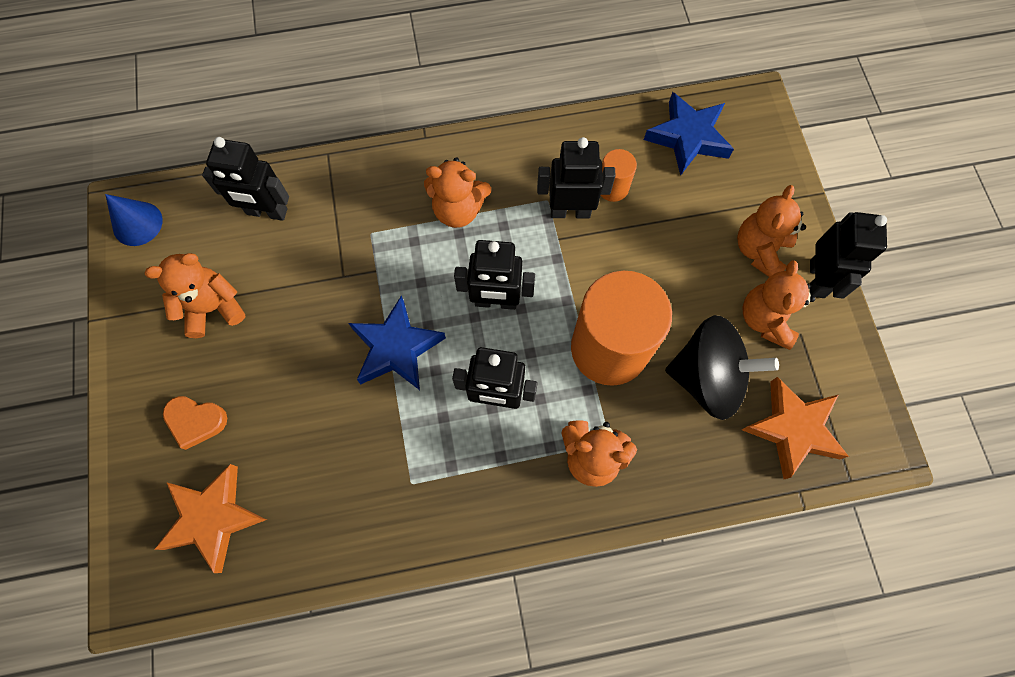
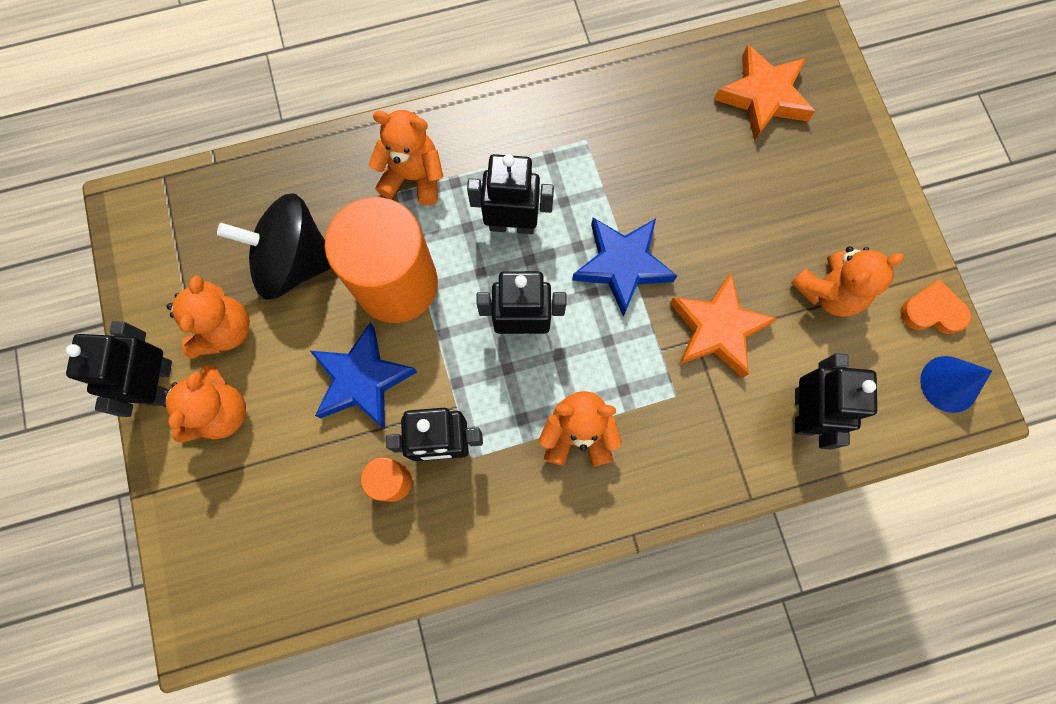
camera: 175 degrees right, 5 degrees up
(196, 421) = (807, 177): orange heart -> orange heart (932, 311)
(266, 212) = (803, 411): black robot -> black robot turned 90 degrees clockwise
(688, 137) = (294, 565): blue star -> blue star (362, 379)
(792, 429) = (212, 218): orange star -> orange star (717, 329)

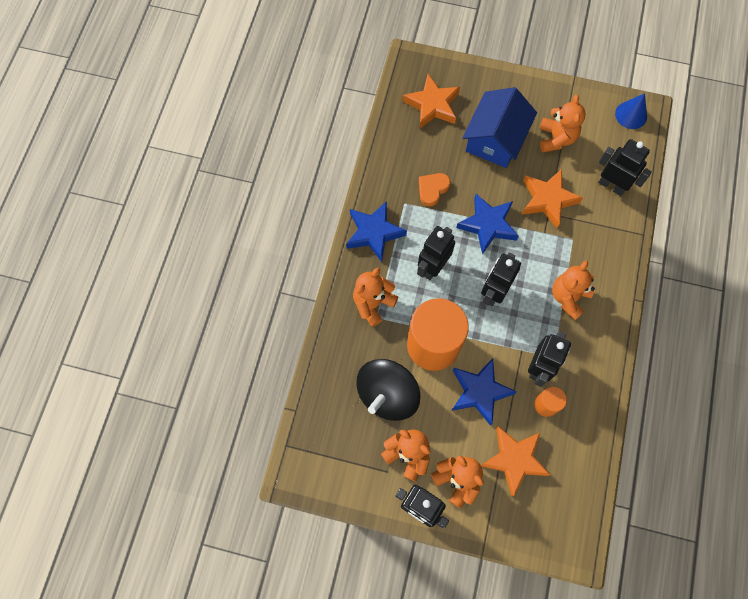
camera: 60 degrees left, 5 degrees down
(288, 476) = (514, 459): none -> orange star
(517, 125) = (374, 233): none -> blue star
(767, 207) = (495, 139): none -> blue house
(932, 311) = (591, 100): orange heart -> orange heart (432, 189)

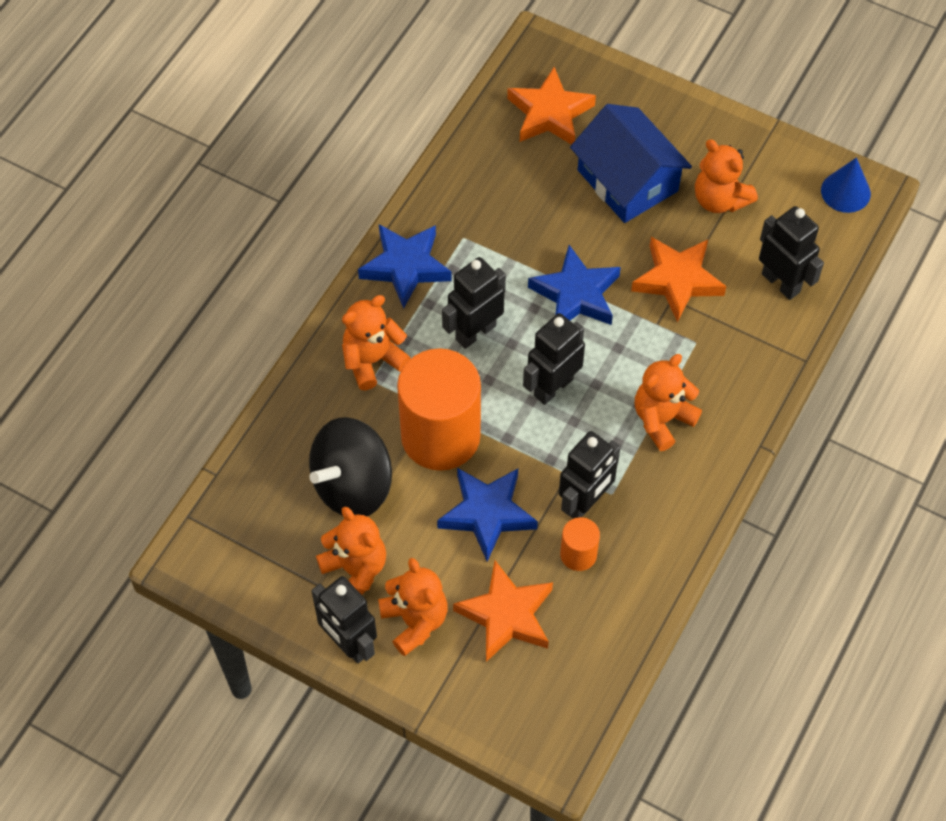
camera: 15 degrees right, 10 degrees down
(432, 189) = (510, 228): orange heart -> none
(495, 139) = (627, 180): blue house -> blue house turned 75 degrees counterclockwise
(556, 138) = (719, 199): orange teddy bear -> orange teddy bear turned 120 degrees clockwise

